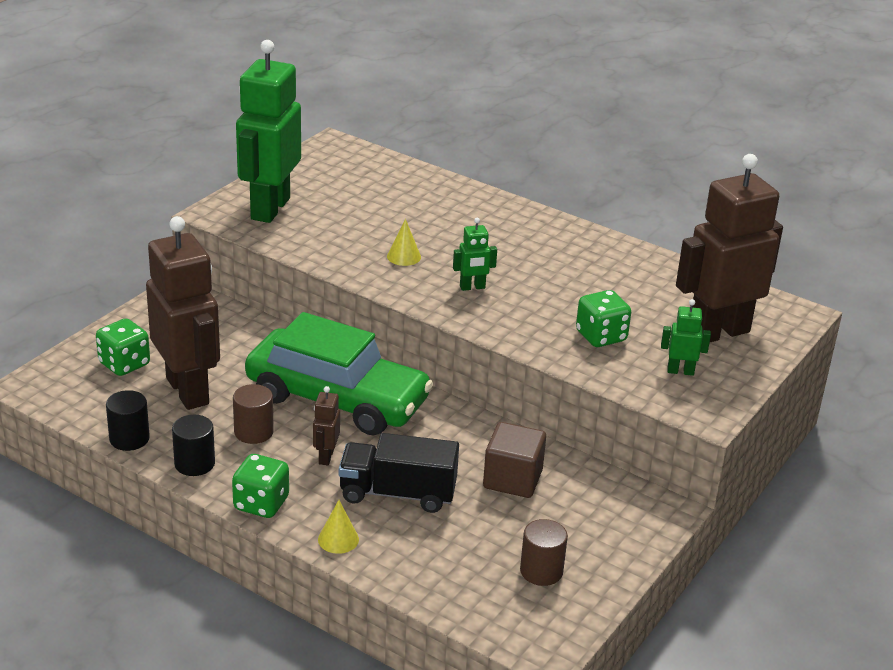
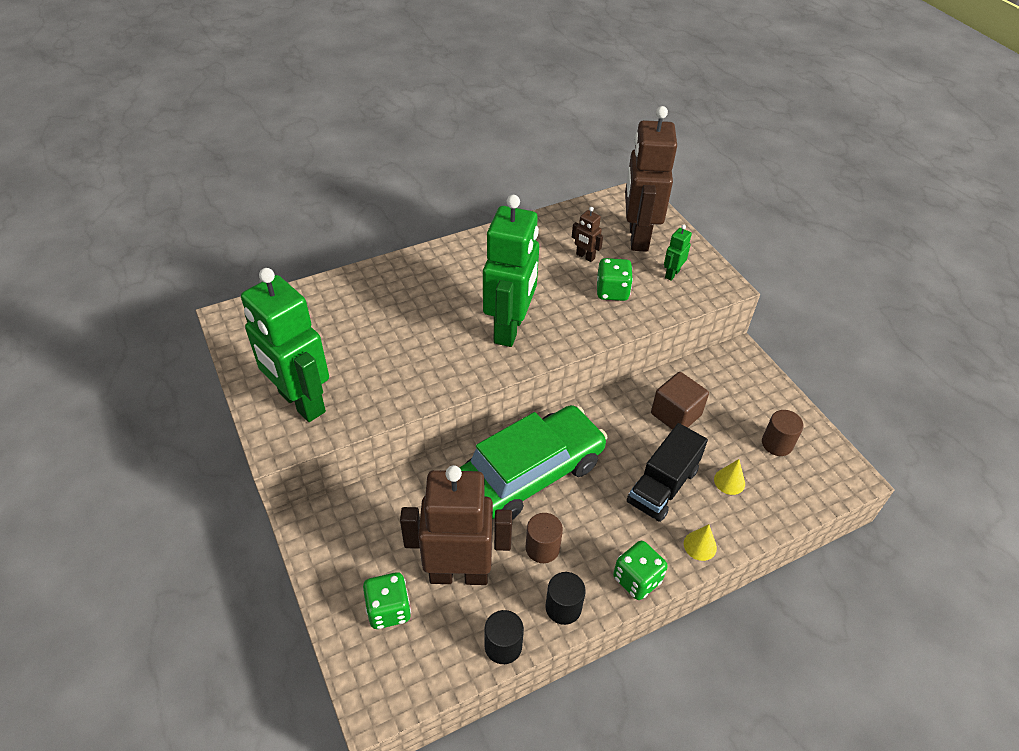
camera: 60 degrees left, 15 degrees up
(326, 456) = (598, 512): brown robot -> brown robot (585, 256)
(404, 256) = (440, 348): yellow cone -> yellow cone (729, 481)
(472, 287) = (510, 329): green robot -> green robot, size x2.42

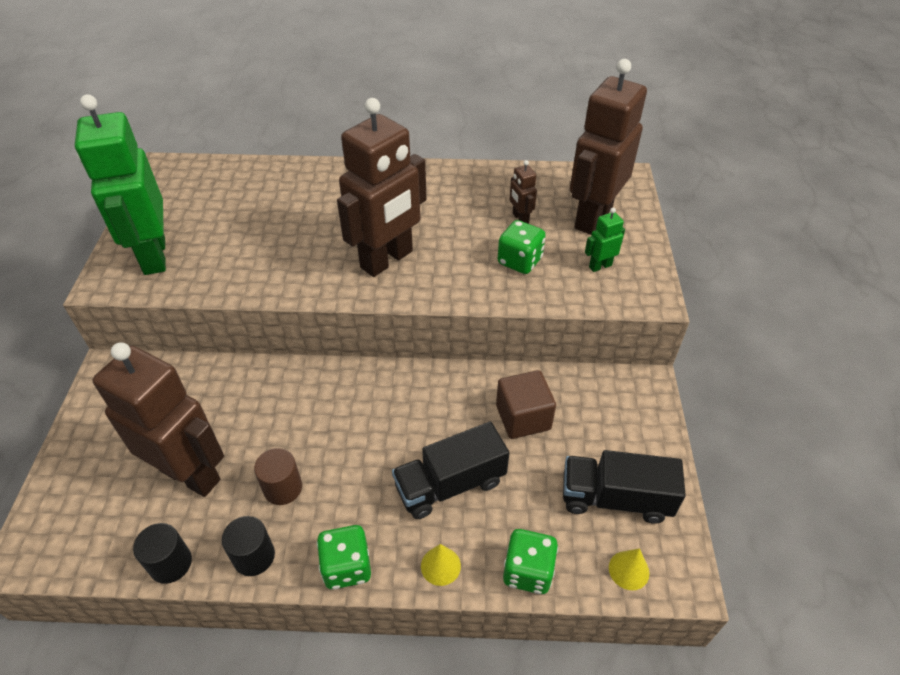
camera: 30 degrees right, 0 degrees up
(389, 610) = (107, 476): green dice -> green dice (528, 571)
(510, 329) = (387, 260): green robot -> brown robot
(529, 474) = (329, 412): green car -> none
(729, 481) = (527, 513): yellow cone -> yellow cone (628, 570)
(777, 444) = (615, 498): brown cylinder -> black truck

